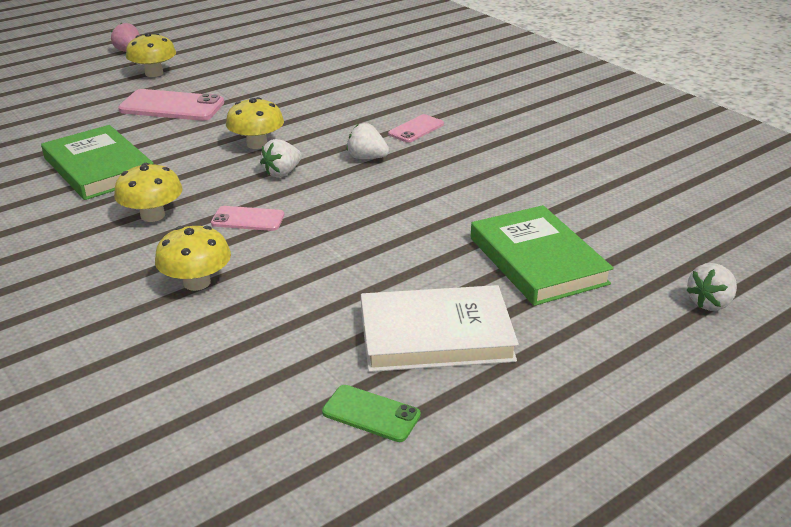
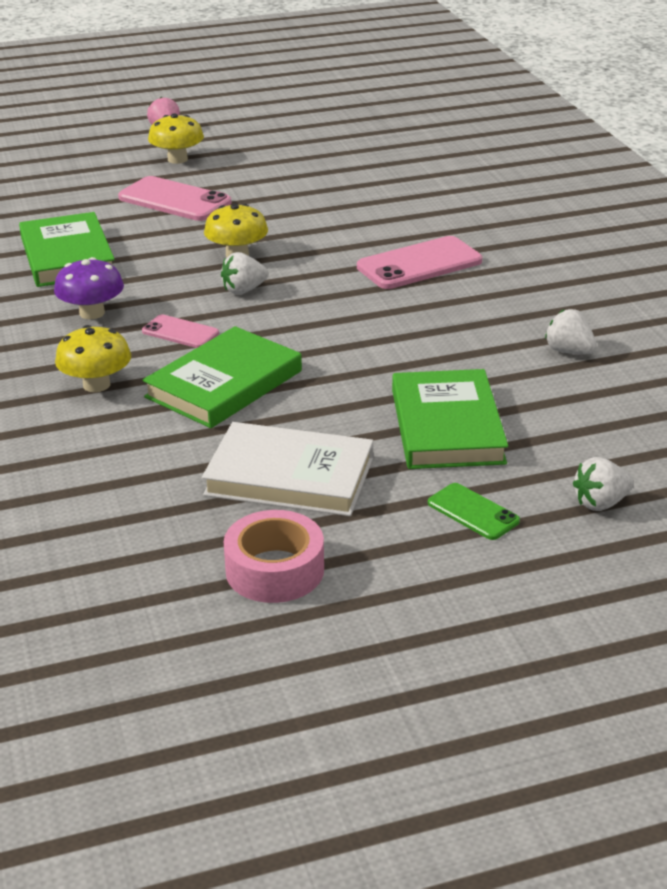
camera: 20 degrees right, 0 degrees up
(152, 215) = (92, 313): yellow mushroom -> purple mushroom
(318, 259) = (224, 384): none -> green book
(367, 158) = (343, 288): white strawberry -> white strawberry (569, 351)
(371, 414) = (181, 531): green phone -> green phone (473, 512)
(416, 129) = (419, 264): pink phone -> pink phone, size x1.77
(485, 433) = (274, 570): none -> pink tape

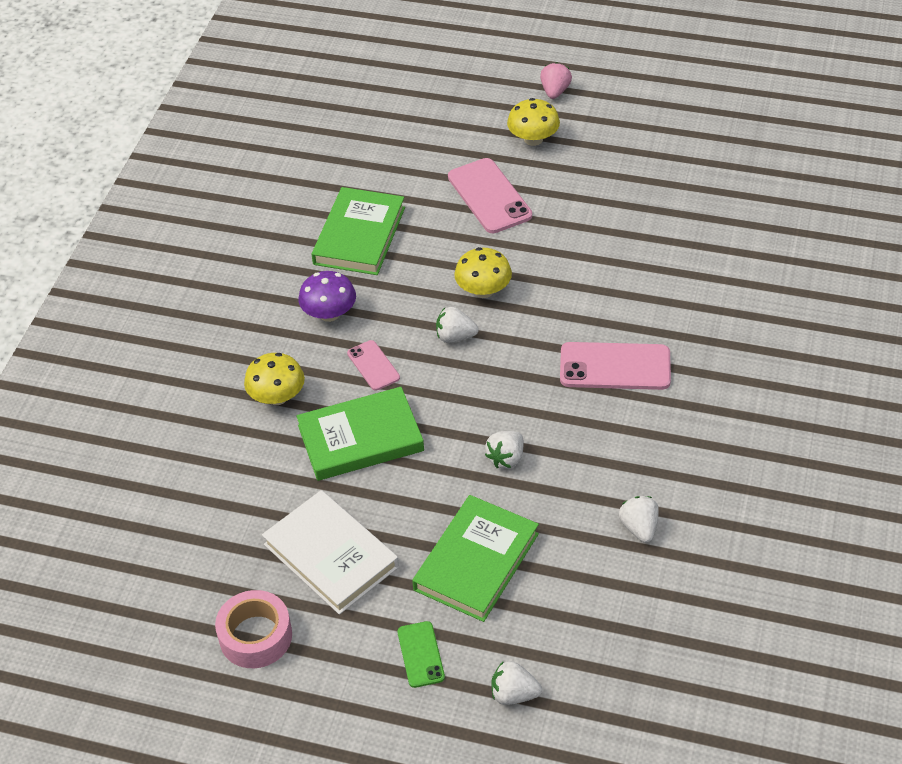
camera: 35 degrees right, 15 degrees up
(390, 349) = (506, 458): none -> white strawberry

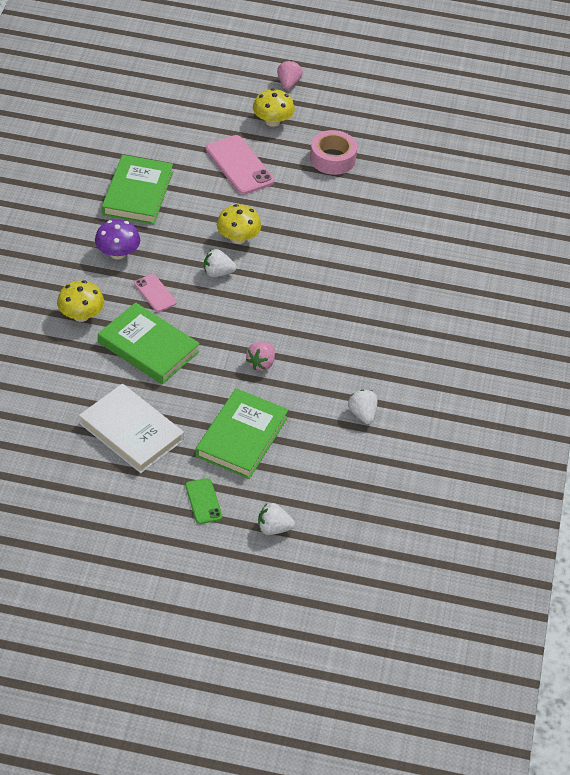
camera: 10 degrees left, 0 degrees up
(255, 636) = (78, 488): pink tape -> pink tape (332, 159)
(360, 438) = (148, 347): green book -> green book turned 60 degrees clockwise
(506, 458) = (261, 363): white strawberry -> pink strawberry
(615, 367) = (341, 297): pink phone -> none

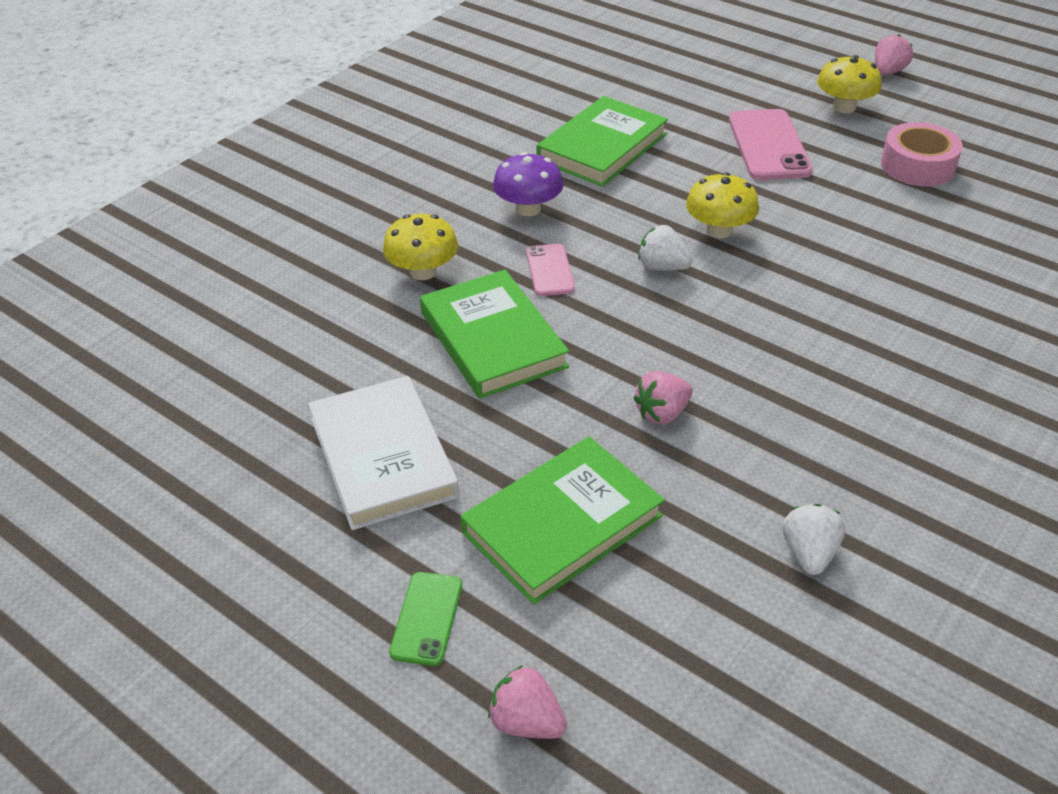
camera: 30 degrees right, 5 degrees down
(273, 528) = (526, 722): white strawberry -> pink strawberry

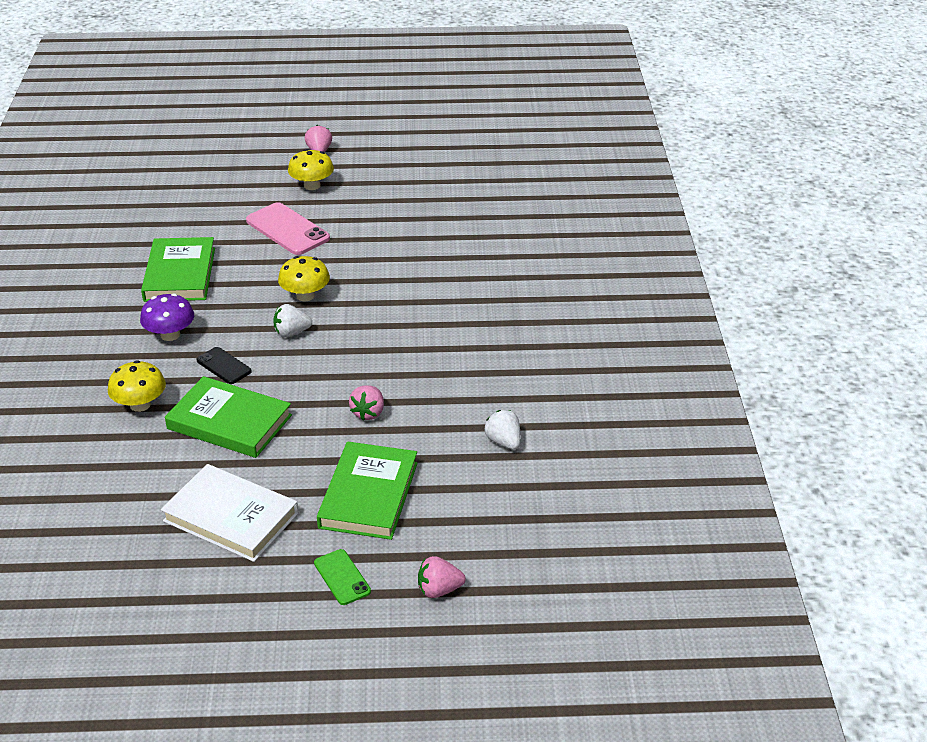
camera: 40 degrees left, 5 degrees down
(550, 270) = (224, 366): pink phone -> black phone
(917, 166) = (387, 207): pink tape -> none

